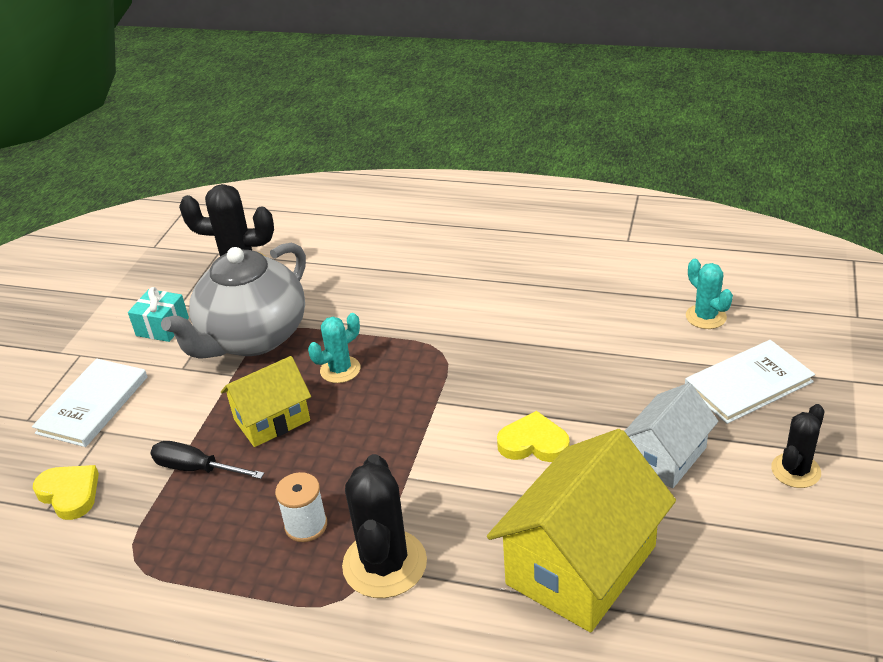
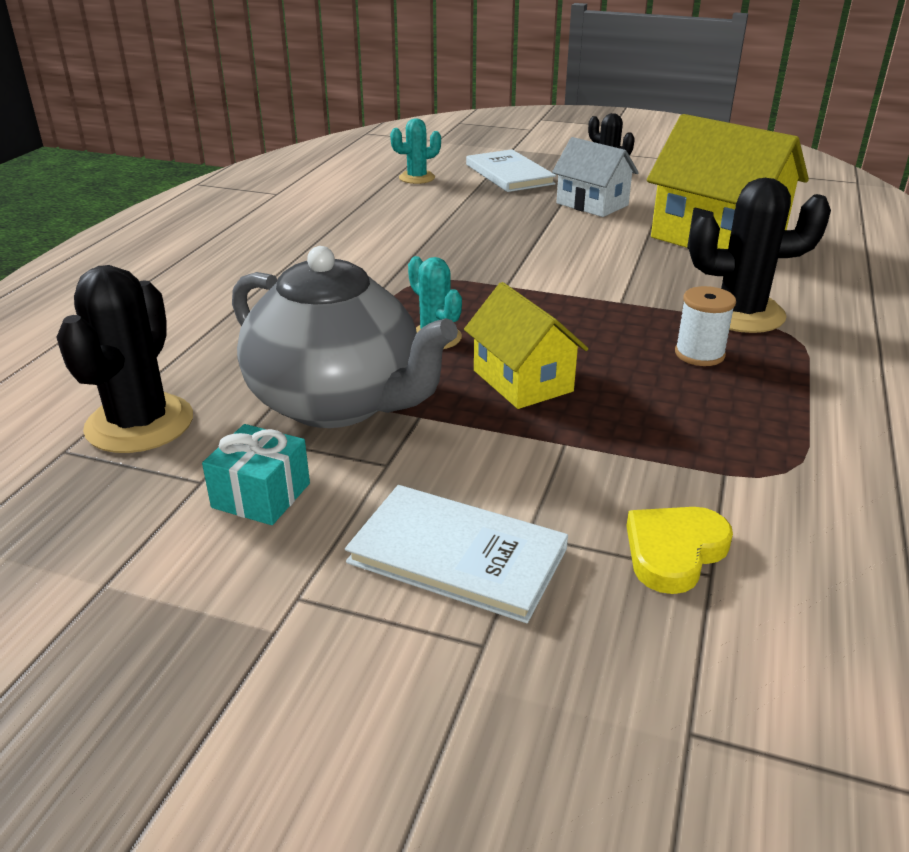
camera: 90 degrees left, 5 degrees down
(196, 469) = (614, 434): black screwdriver -> none
(533, 443) = (573, 247): yellow heart -> none

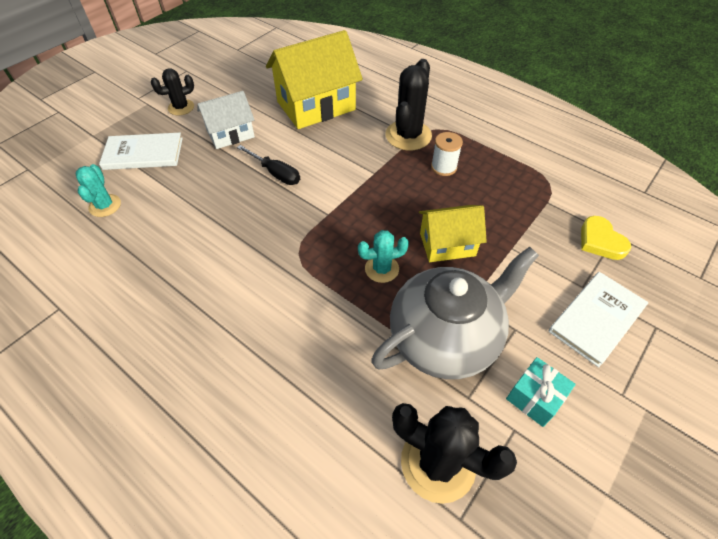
camera: 70 degrees left, 20 degrees up
(549, 242) = (276, 173): none -> black screwdriver

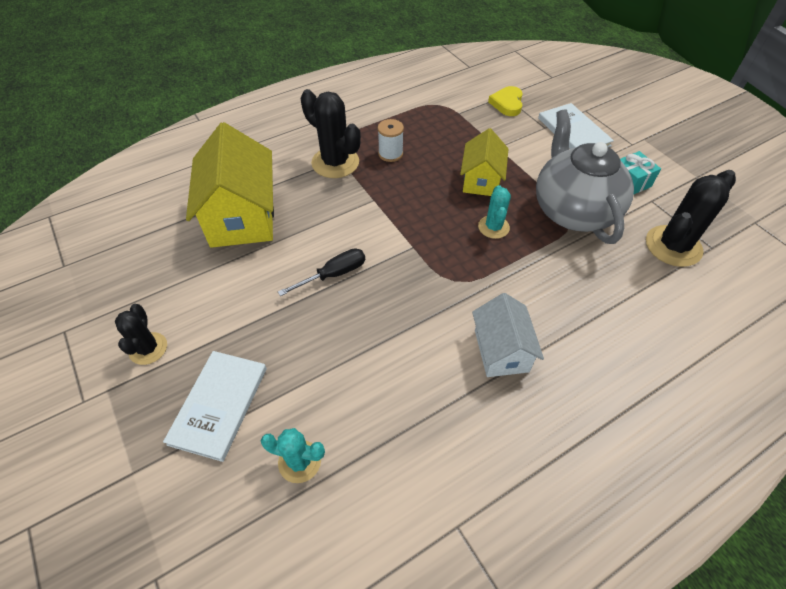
camera: 70 degrees left, 0 degrees up
(230, 134) = (240, 303): white house -> white house (501, 350)
(600, 241) = (507, 103): yellow heart -> yellow heart turned 105 degrees clockwise

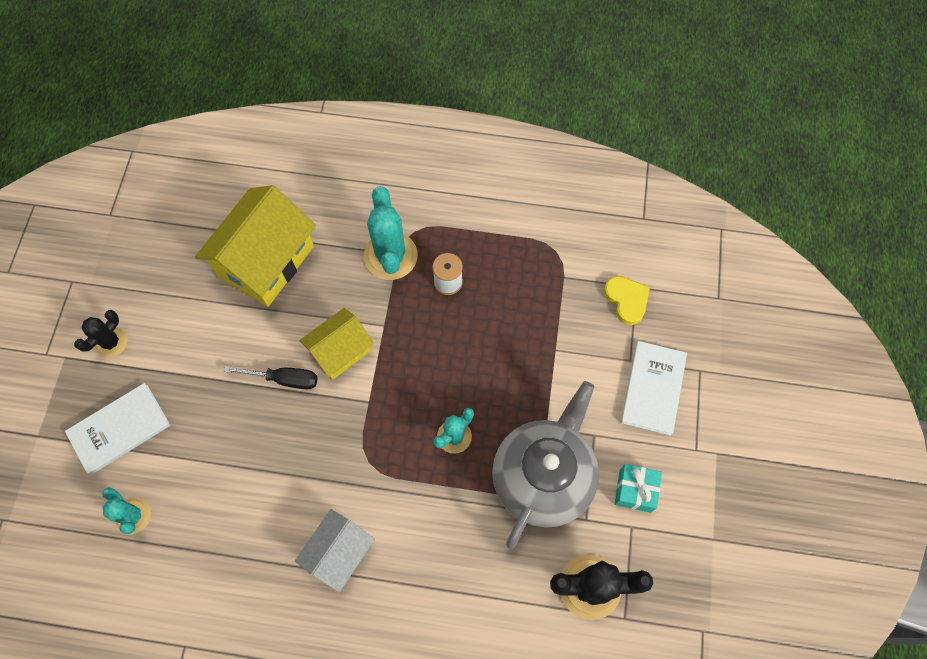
camera: 40 degrees right, 15 degrees up
(335, 162) = (390, 256): black cactus -> turquoise cactus
(481, 180) = (498, 377): yellow house -> yellow house (340, 351)
(507, 103) = (626, 300): yellow heart -> yellow heart turned 105 degrees clockwise

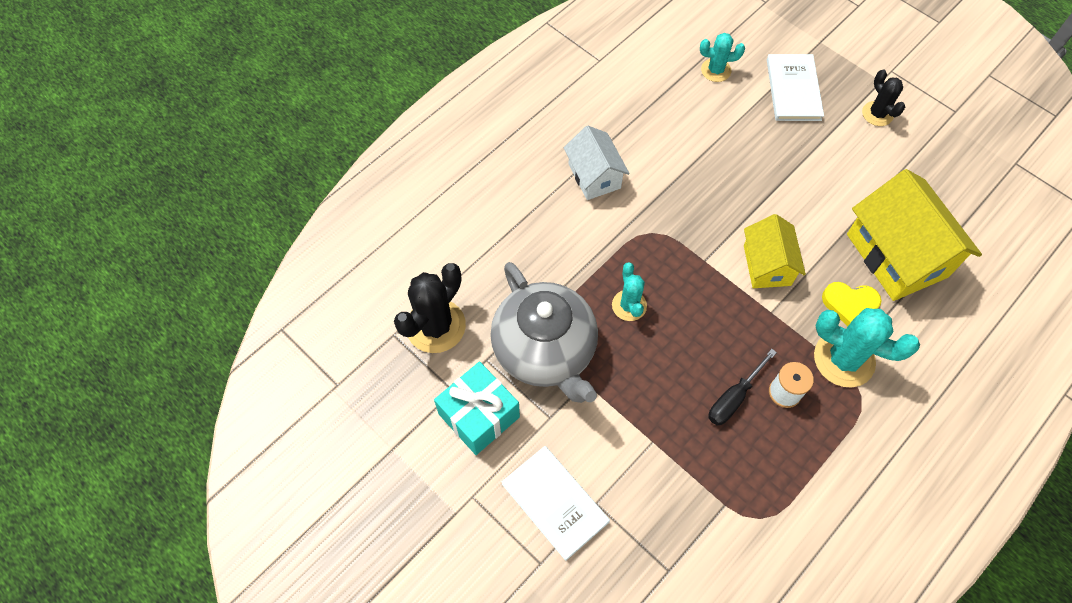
camera: 125 degrees right, 5 degrees down
(284, 379) = (766, 212): black screwdriver -> black screwdriver (733, 398)
(626, 300) = (660, 548): yellow heart -> yellow heart (849, 304)
(635, 490) = (479, 415): turquoise gift -> turquoise gift, size x1.52

